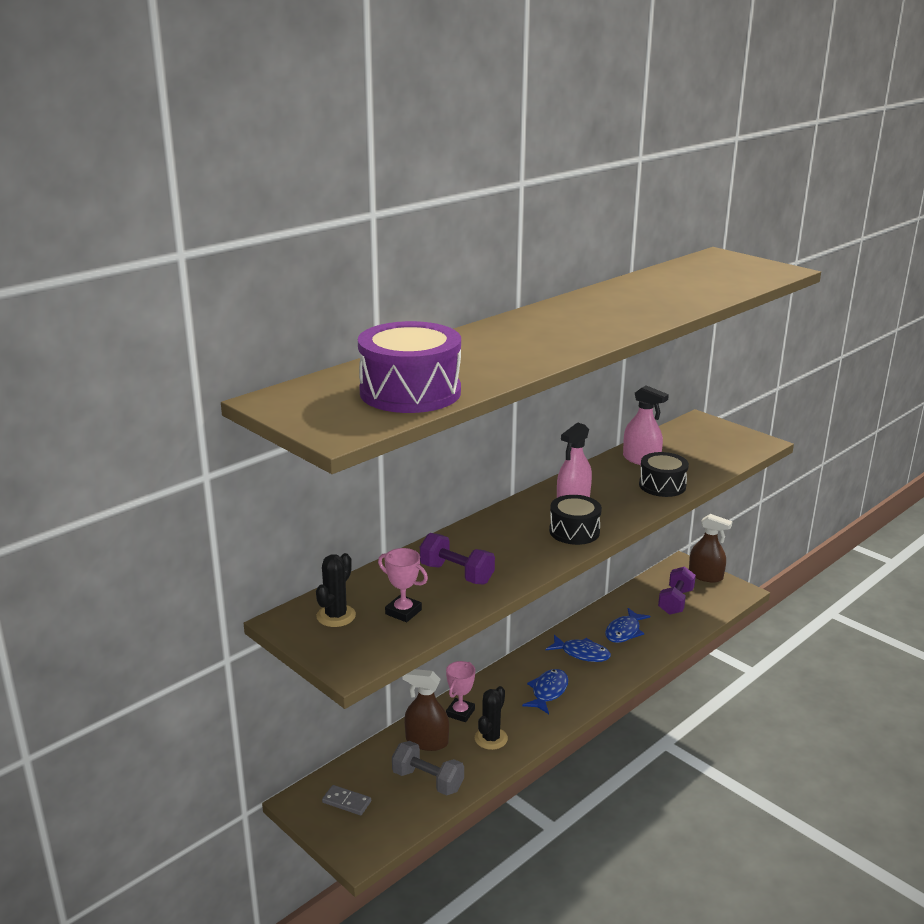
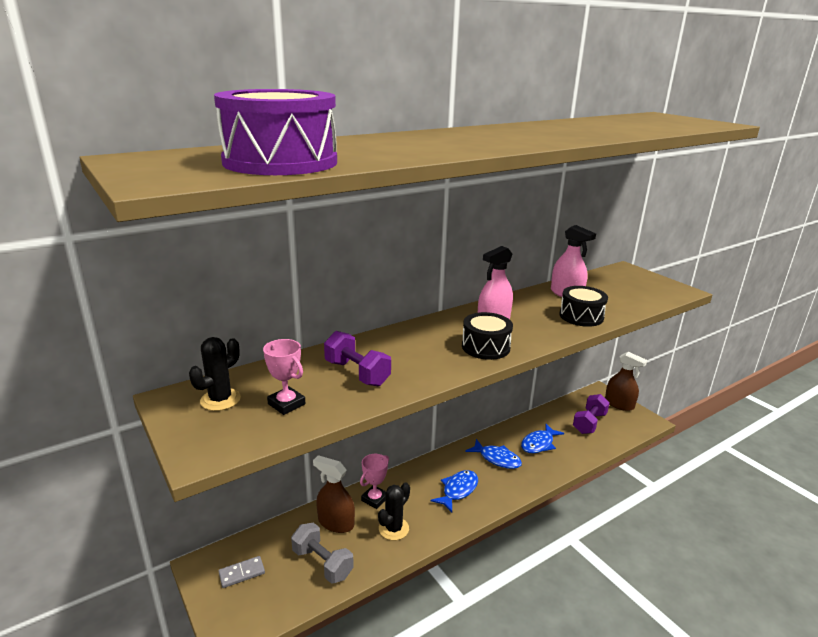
camera: 10 degrees right, 0 degrees up
(346, 802) = (242, 573): grey domino -> grey domino turned 60 degrees counterclockwise

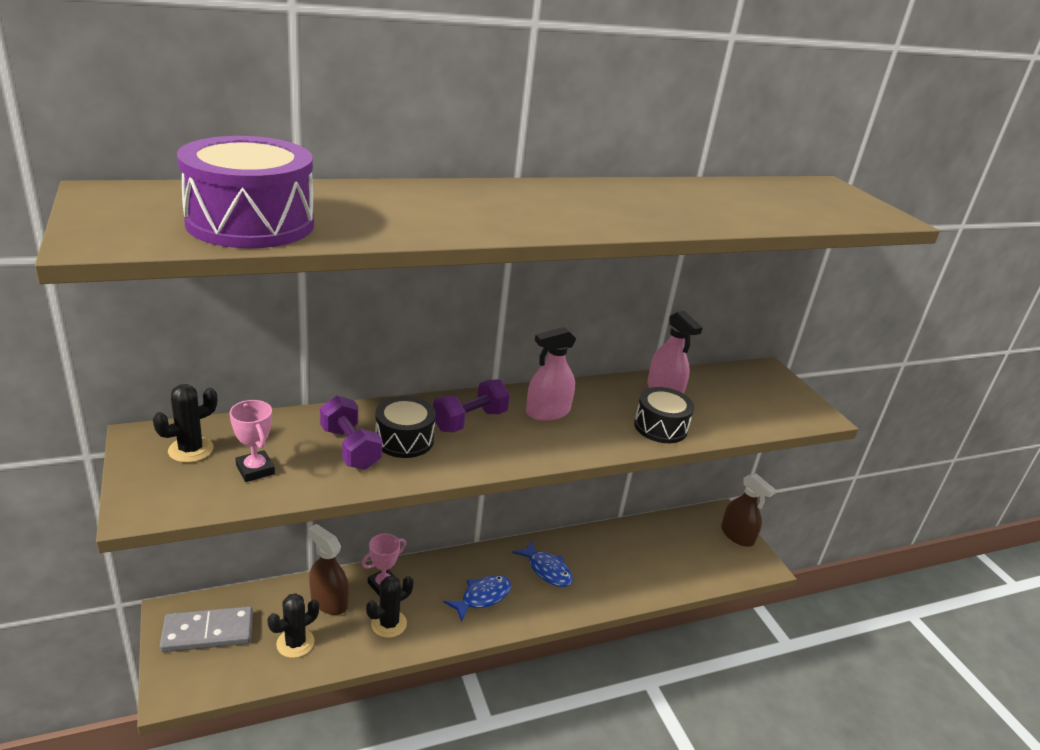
camera: 10 degrees right, 5 degrees up
(242, 573) = (208, 632): grey domino -> grey domino, size x1.82
(322, 563) = (295, 643): grey dumbbell -> black cactus
(485, 347) = (516, 445): black drum -> black drum (404, 439)
(539, 444) = (607, 563): blue fish -> none
(589, 423) = (684, 551): purple dumbbell -> purple dumbbell (470, 421)

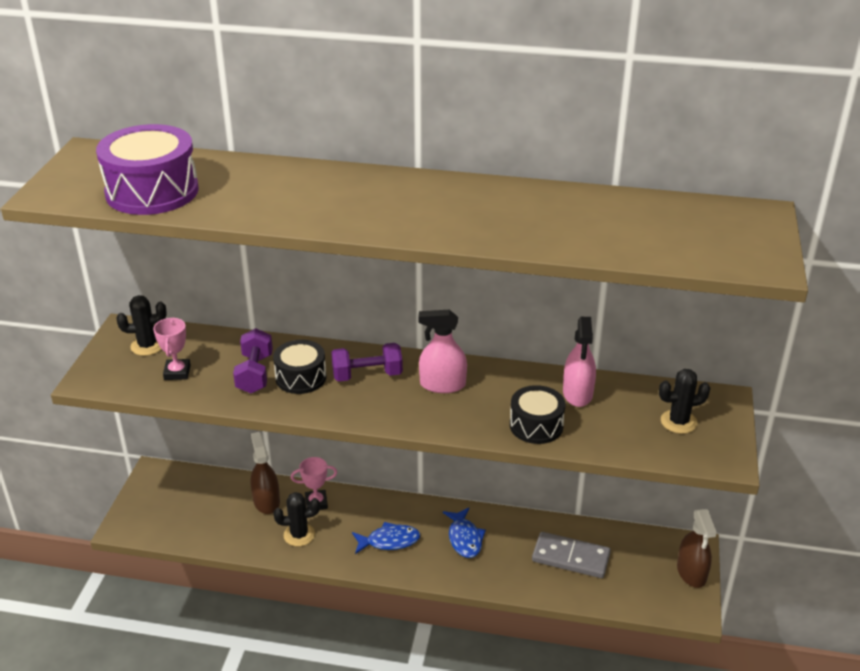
camera: 35 degrees right, 5 degrees up
(208, 632) = (169, 494): grey domino -> grey domino (570, 558)
(295, 643) = (222, 524): black cactus -> black cactus (678, 422)

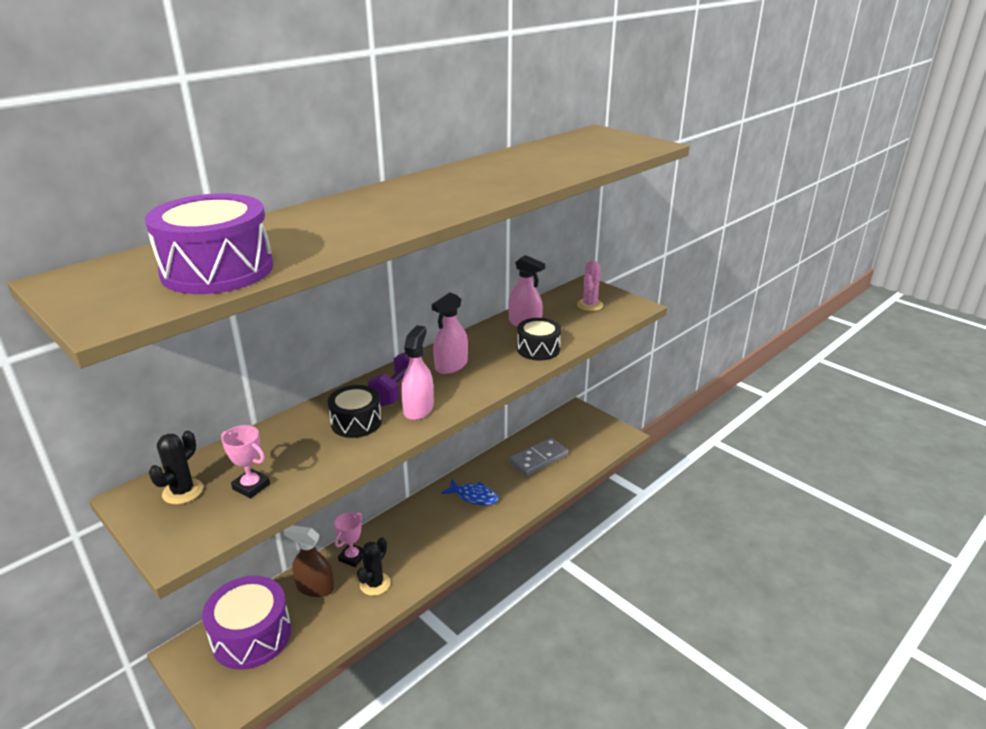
camera: 55 degrees left, 5 degrees down
(194, 497) = (251, 635): none -> purple drum
(255, 374) = (317, 443): purple dumbbell -> none
(353, 401) = (418, 409): none -> pink spray bottle
(389, 541) = (436, 535): blue fish -> none
(678, 422) = (590, 305): black cactus -> pink cactus
(691, 572) = (595, 420): brown spray bottle -> none

